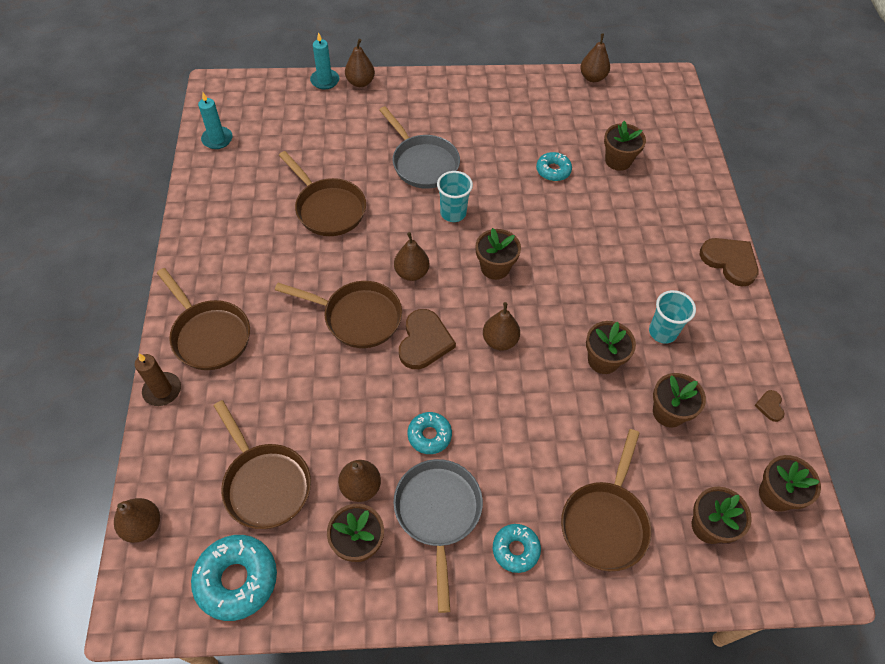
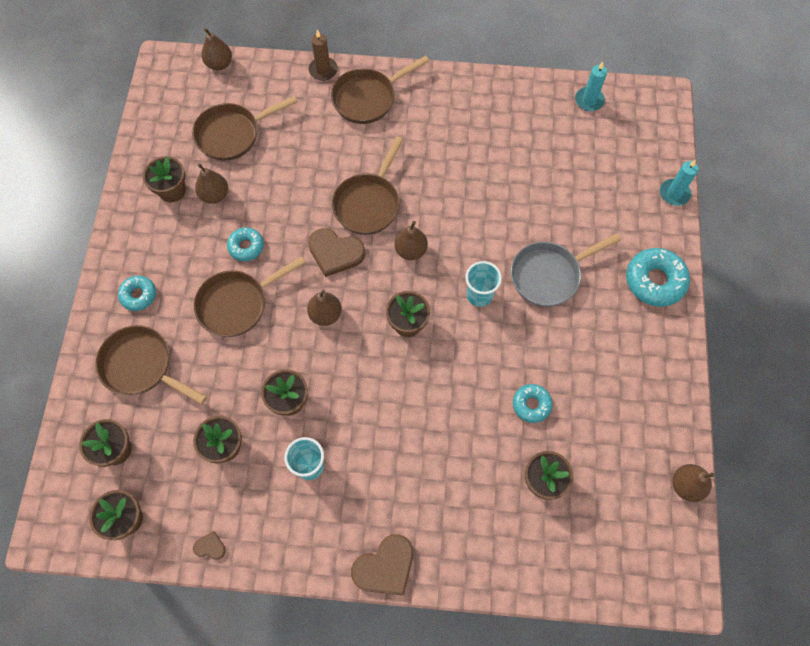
camera: 100 degrees right, 10 degrees up
(237, 579) = (167, 117): turquoise donut -> turquoise donut (654, 281)
(328, 208) = (494, 187): brown pan -> brown pan (237, 304)
(360, 82) = (672, 227): brown pear -> none
(438, 513) = (181, 245): grey pan -> none

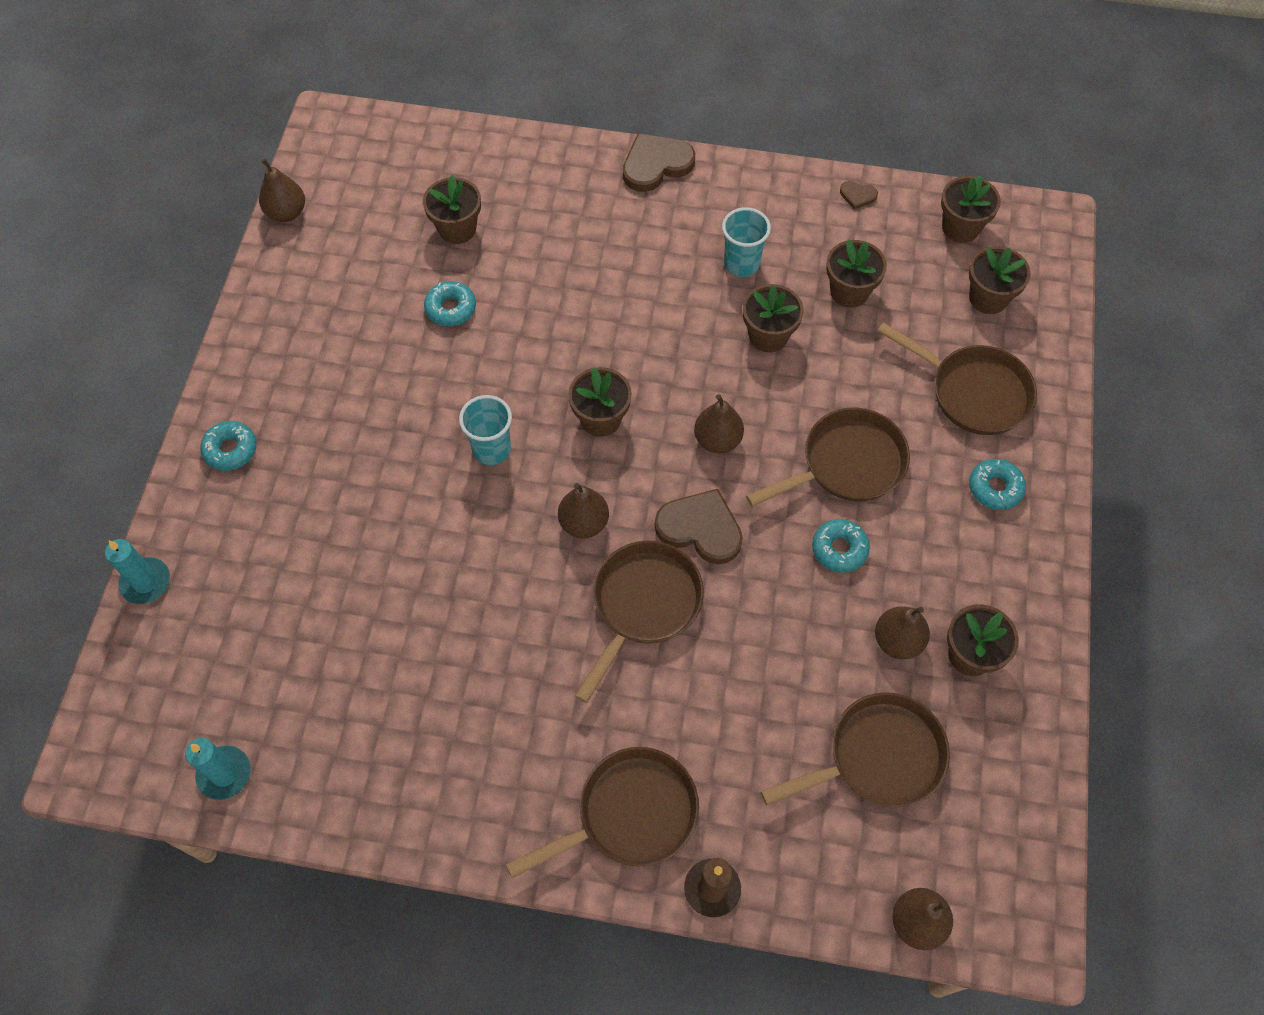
camera: 175 degrees left, 5 degrees down
(549, 275) = (383, 469): grey pan -> none
(654, 281) = (231, 450): turquoise donut -> turquoise donut, size x0.60

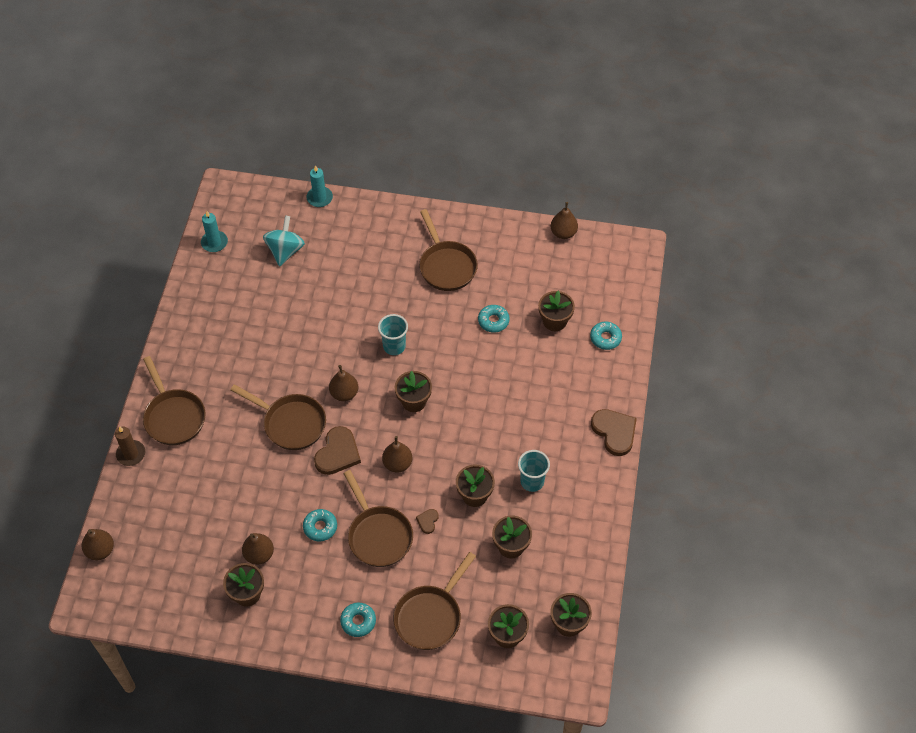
camera: 90 degrees right, 5 degrees down
(231, 450) = (397, 224): turquoise donut -> turquoise donut (605, 338)
(264, 637) = (285, 251): none -> turquoise spinning top
(857, 196) = (594, 557): brown heart -> brown heart (428, 521)
(878, 757) = (191, 538): brown pan -> brown pan (446, 266)

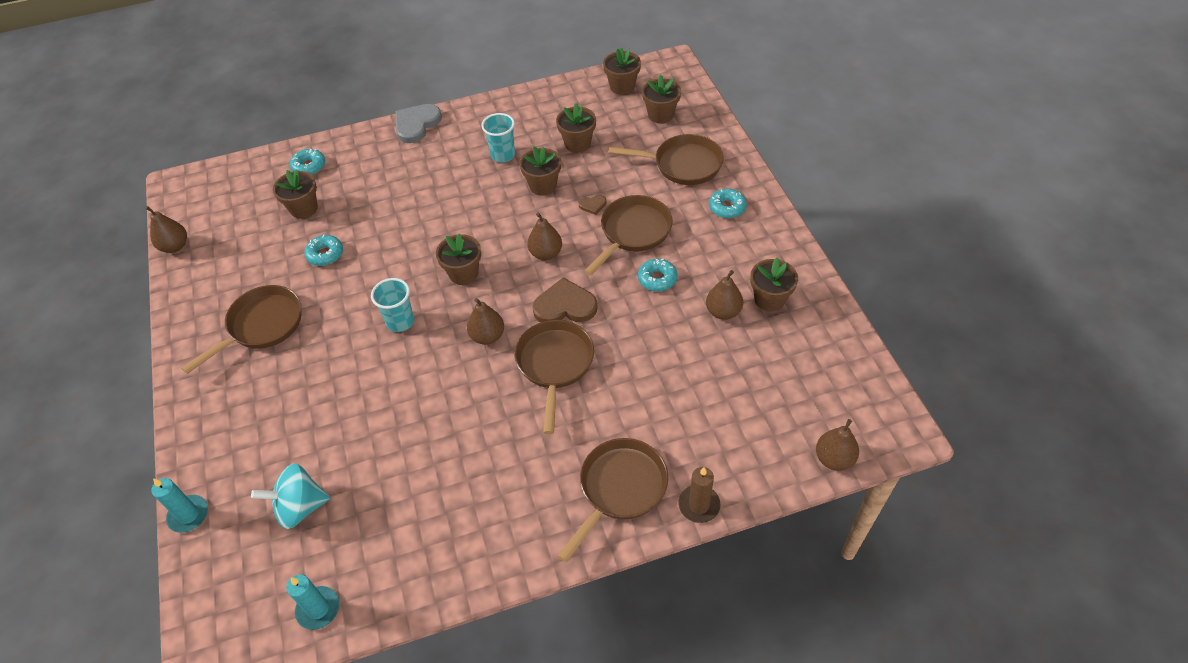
camera: 115 degrees left, 5 degrees down
(614, 432) = (416, 124): brown heart -> grey heart

